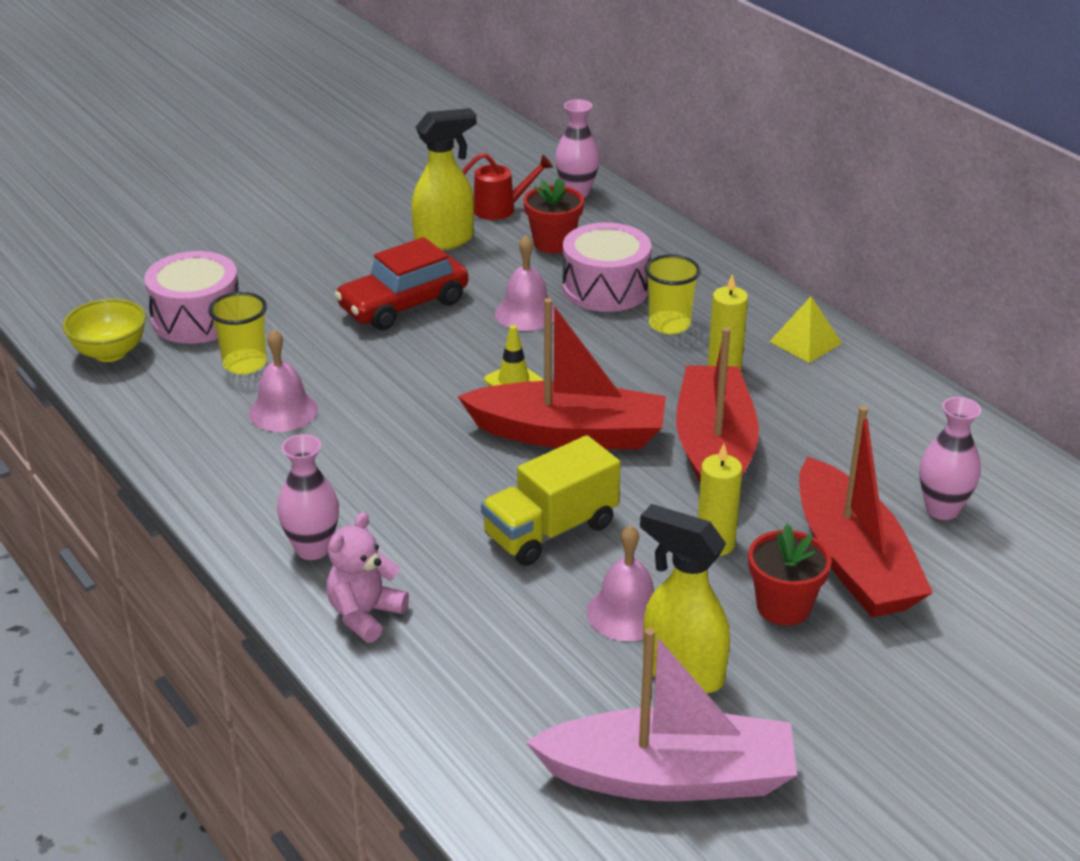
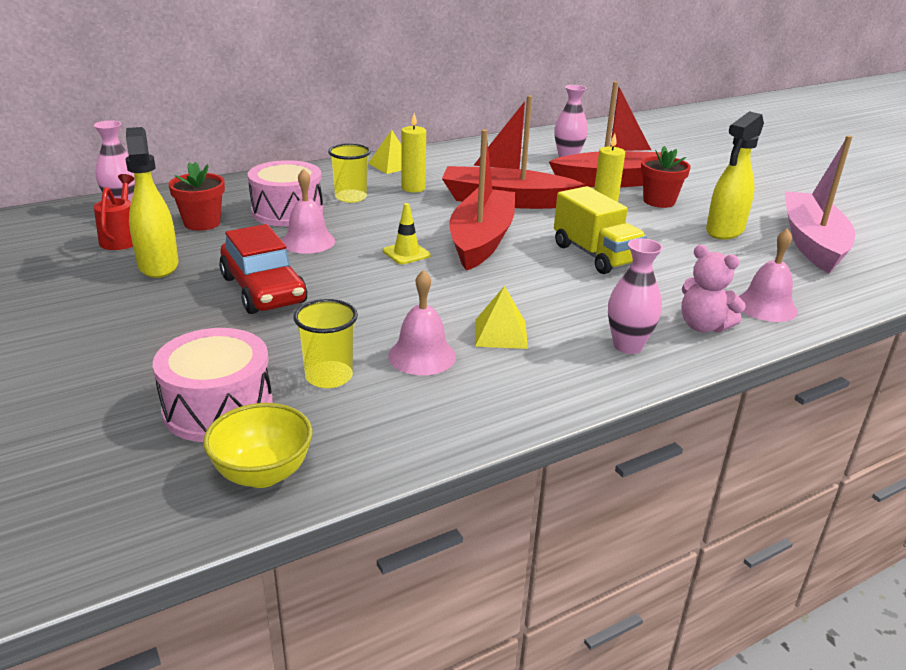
camera: 85 degrees left, 5 degrees down
(331, 458) = (501, 333): none -> yellow pyramid
(626, 613) = (675, 240): pink bell -> pink bell (766, 306)

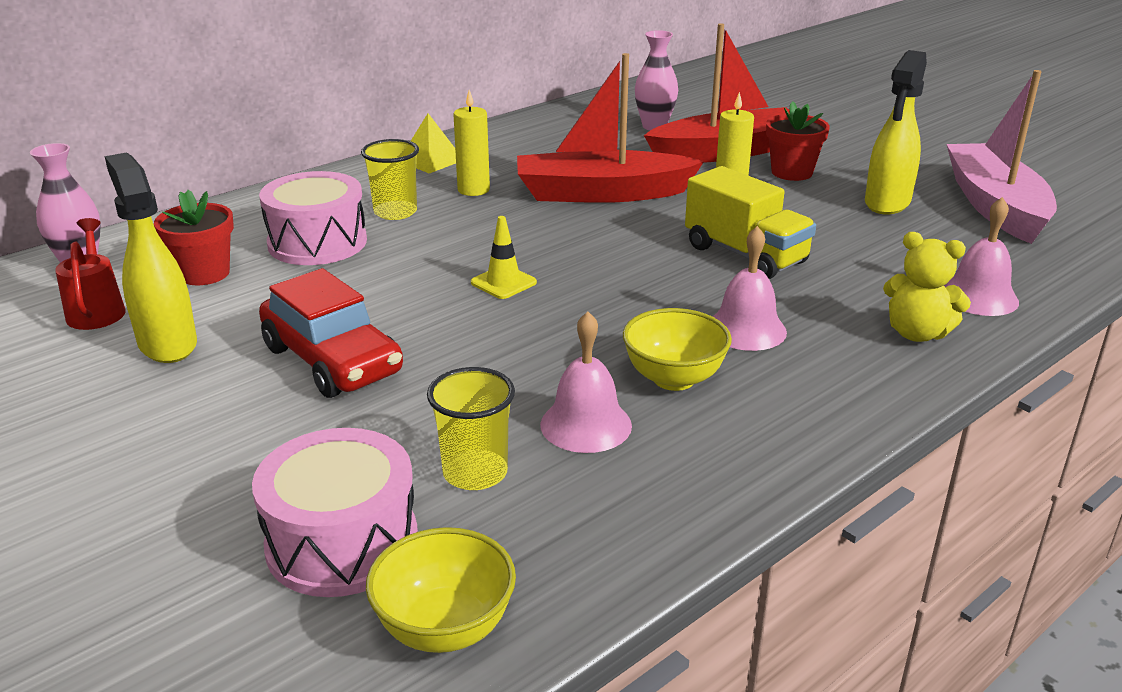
camera: 10 degrees left, 0 degrees up
(308, 241) = (364, 282): pink bell -> pink bell (746, 329)
(481, 240) = (593, 252): red boat -> none
(501, 333) = (674, 378): yellow pyramid -> yellow bowl
(628, 346) = (838, 373): pink vase -> none
(703, 326) = (917, 333): pink teddy bear -> yellow teddy bear

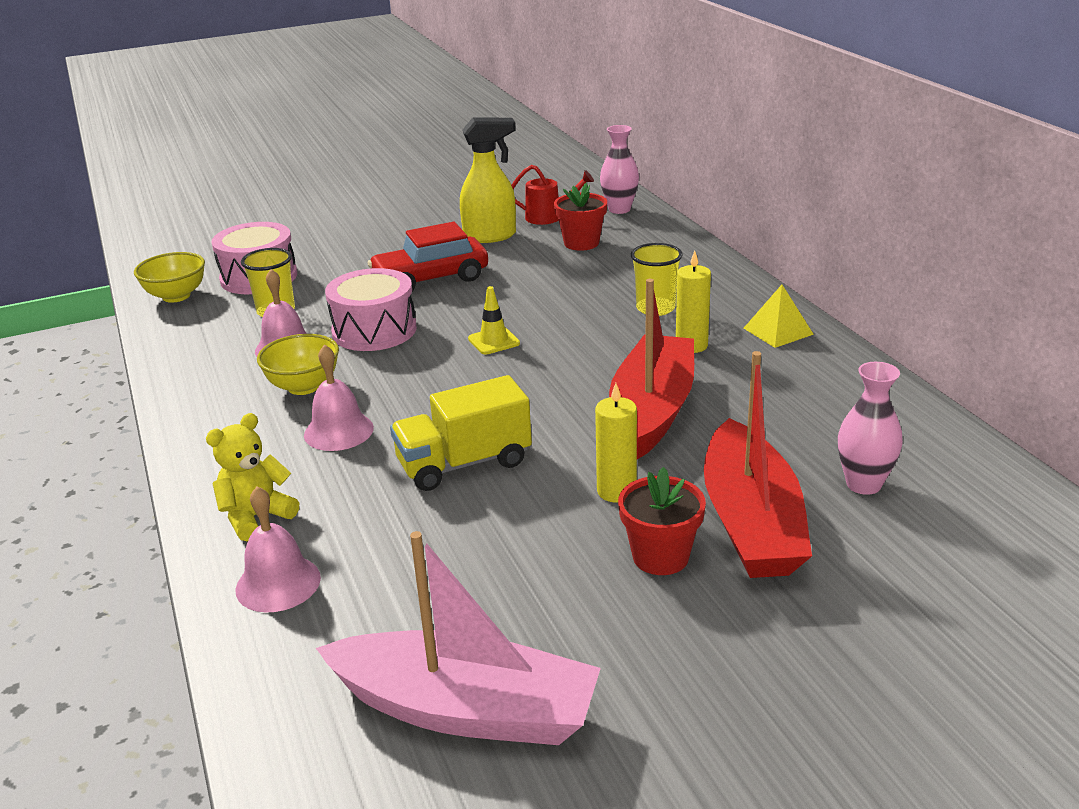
camera: 110 degrees right, 0 degrees up
(317, 242) = (611, 278): pink drum -> pink drum (374, 330)
(887, 203) = (528, 606): yellow spray bottle -> none

